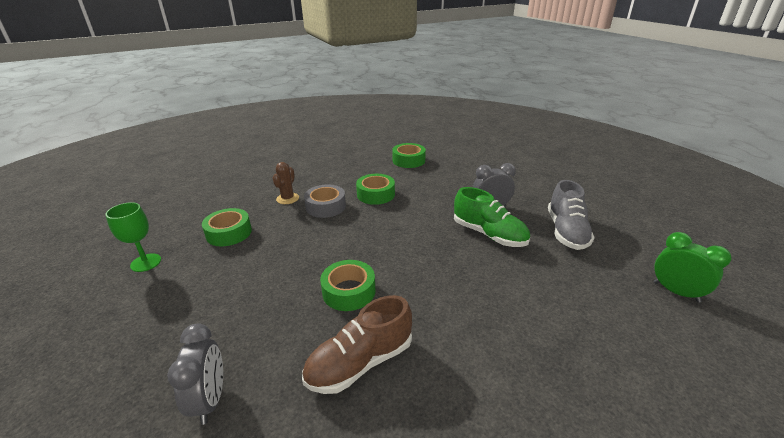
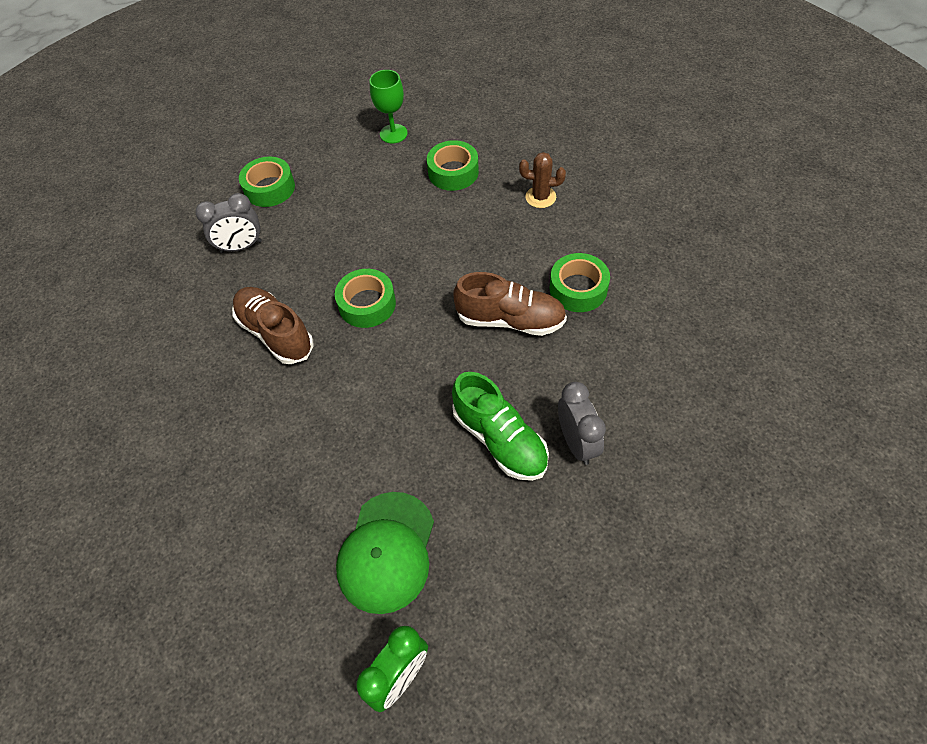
camera: 85 degrees right, 25 degrees up
(326, 206) = (530, 241): grey tape -> none
(392, 221) = (510, 320): none -> brown shoe
(408, 160) = (711, 313): green tape -> green tape (269, 188)
(489, 234) = (500, 440): green shoe -> green shoe turned 75 degrees counterclockwise
(566, 231) = (529, 550): grey shoe -> none
(586, 293) = (387, 552): none -> green cap

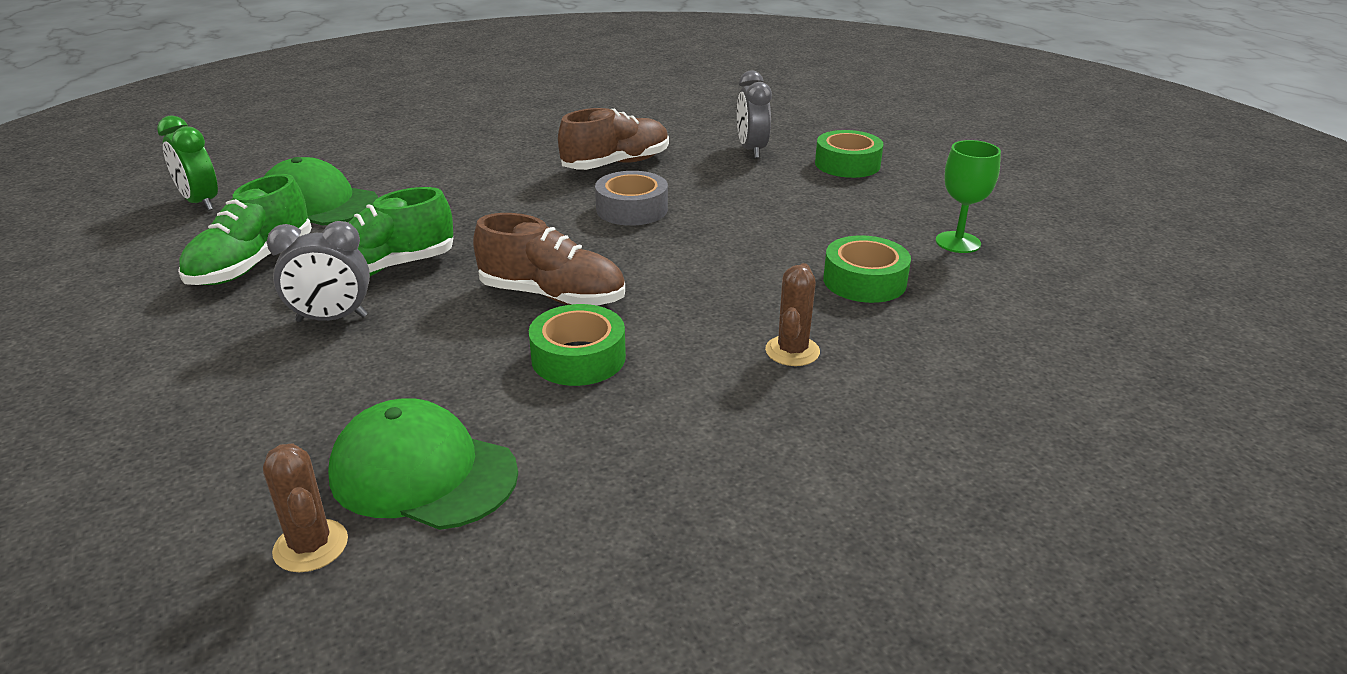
camera: 95 degrees right, 25 degrees down
(367, 304) = (632, 209): green tape -> grey tape
(510, 320) = (552, 296): brown shoe -> brown shoe turned 90 degrees counterclockwise
(514, 546) = (252, 264): none -> green shoe
(705, 328) = (423, 473): none -> green cap
(774, 355) = (311, 546): none -> brown cactus

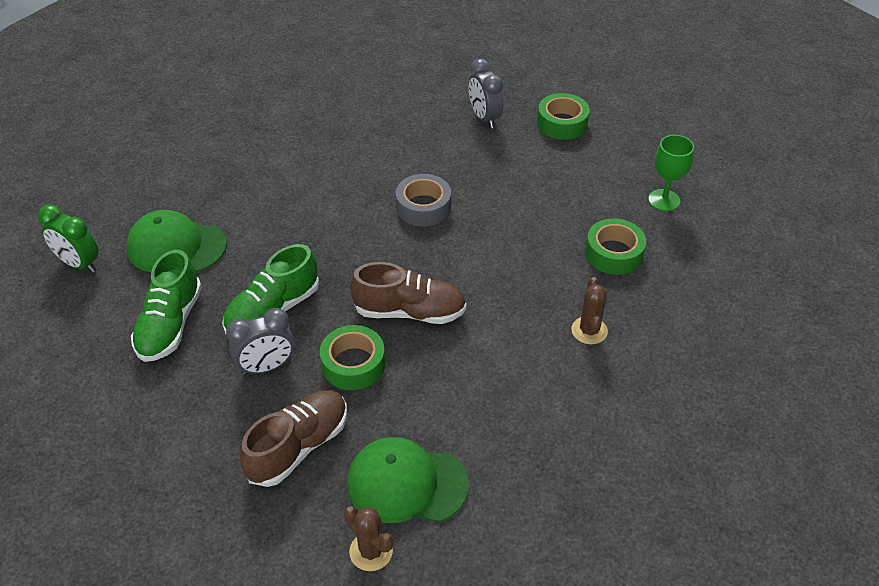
camera: 15 degrees left, 15 degrees up
(578, 358) = (455, 366): green tape -> green tape (353, 364)
(616, 164) = (387, 154): brown shoe -> brown shoe (299, 447)

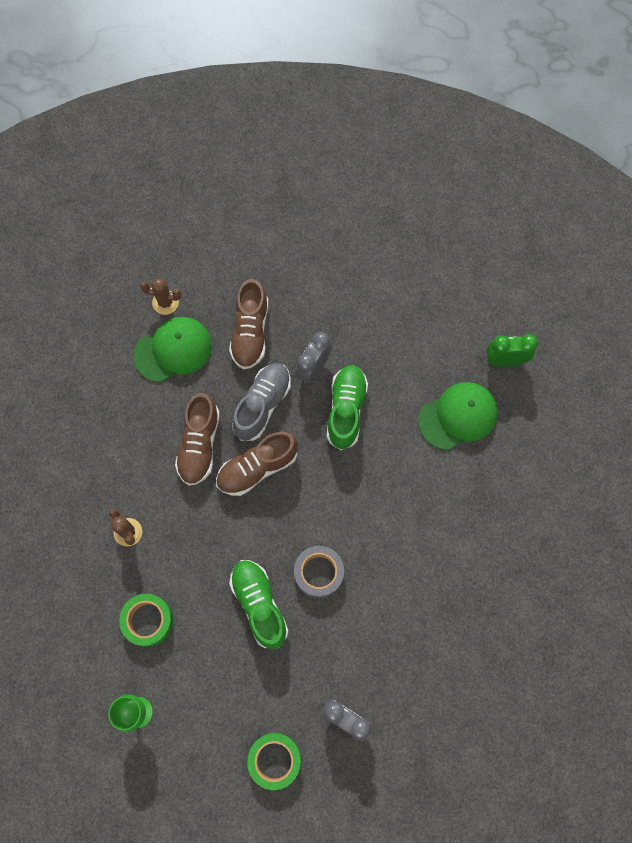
camera: 145 degrees right, 25 degrees up
(170, 324) = (399, 357): green shoe -> green shoe (259, 604)
(353, 364) = (262, 405): green tape -> grey shoe
(454, 365) = (199, 445): none -> brown shoe

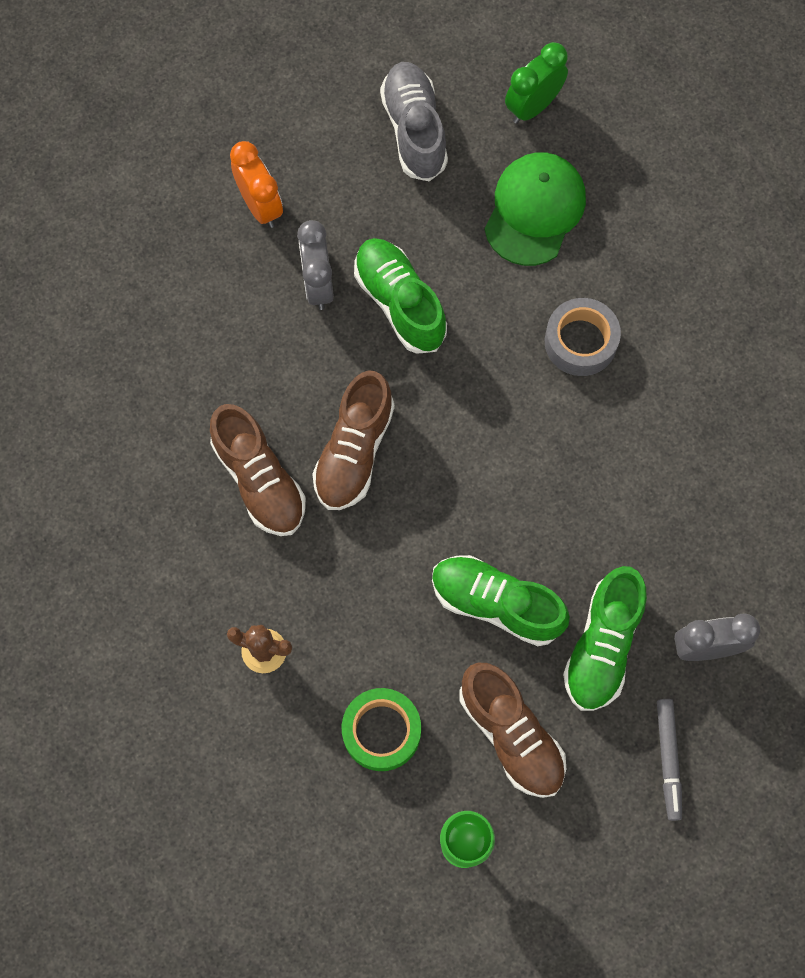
camera: 40 degrees left, 0 degrees up
(165, 302) = (63, 346): brown cactus -> none
(173, 350) = (125, 395): green cap -> none
(250, 332) = (203, 301): brown shoe -> brown shoe (511, 735)
(262, 405) = (294, 374): grey shoe -> grey shoe (414, 130)
(274, 760) = (668, 759): green tape -> grey marker
(293, 672) = (602, 646): none -> green shoe
(318, 573) = (532, 512): grey tape -> grey tape (580, 342)
(320, 306) = (260, 206): none -> orange clock

